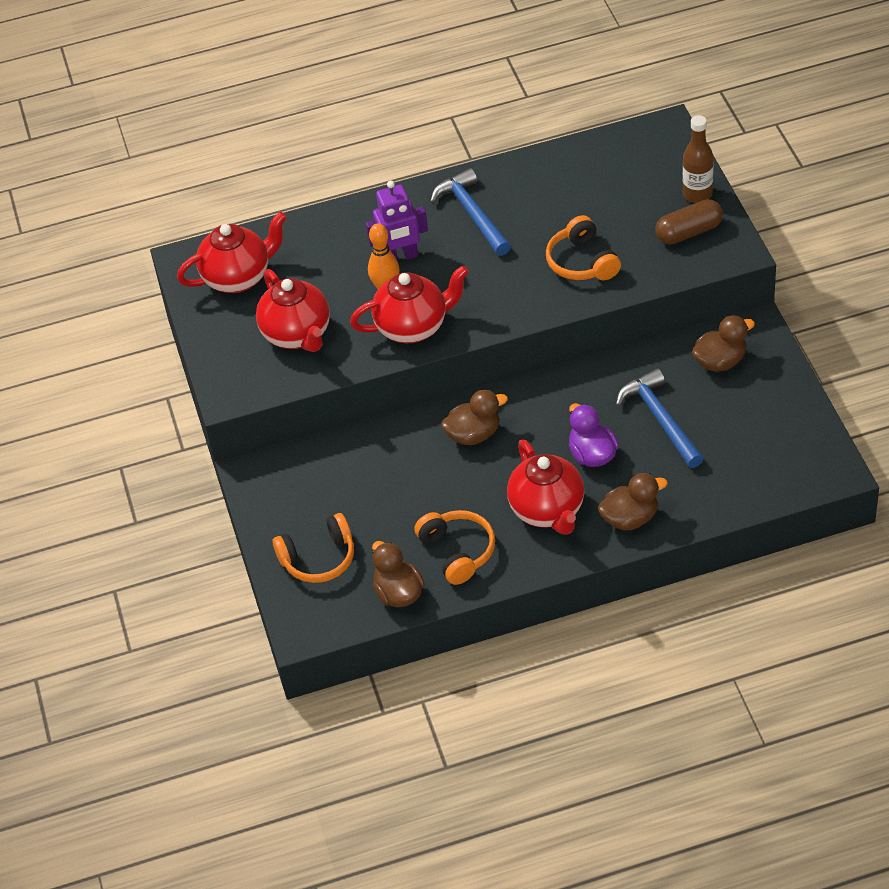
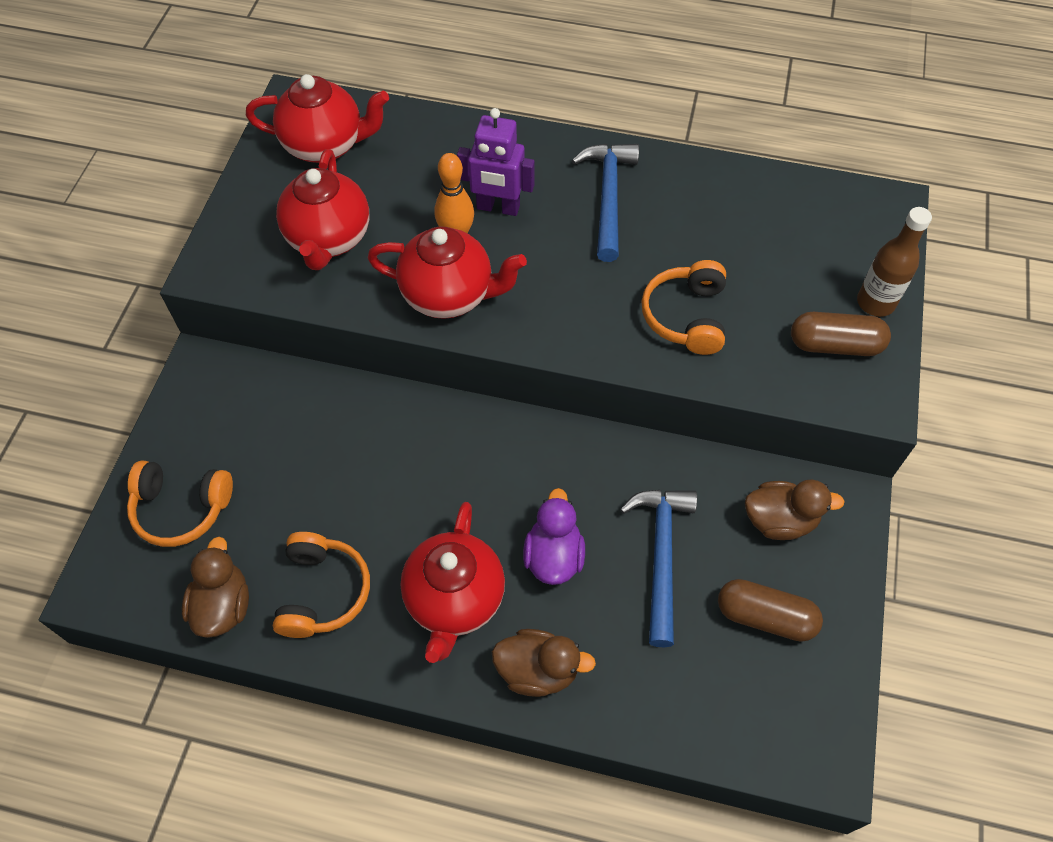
camera: 25 degrees right, 10 degrees up
(474, 434) = (447, 452): brown duck -> none
(748, 418) = (765, 617): none -> brown capsule

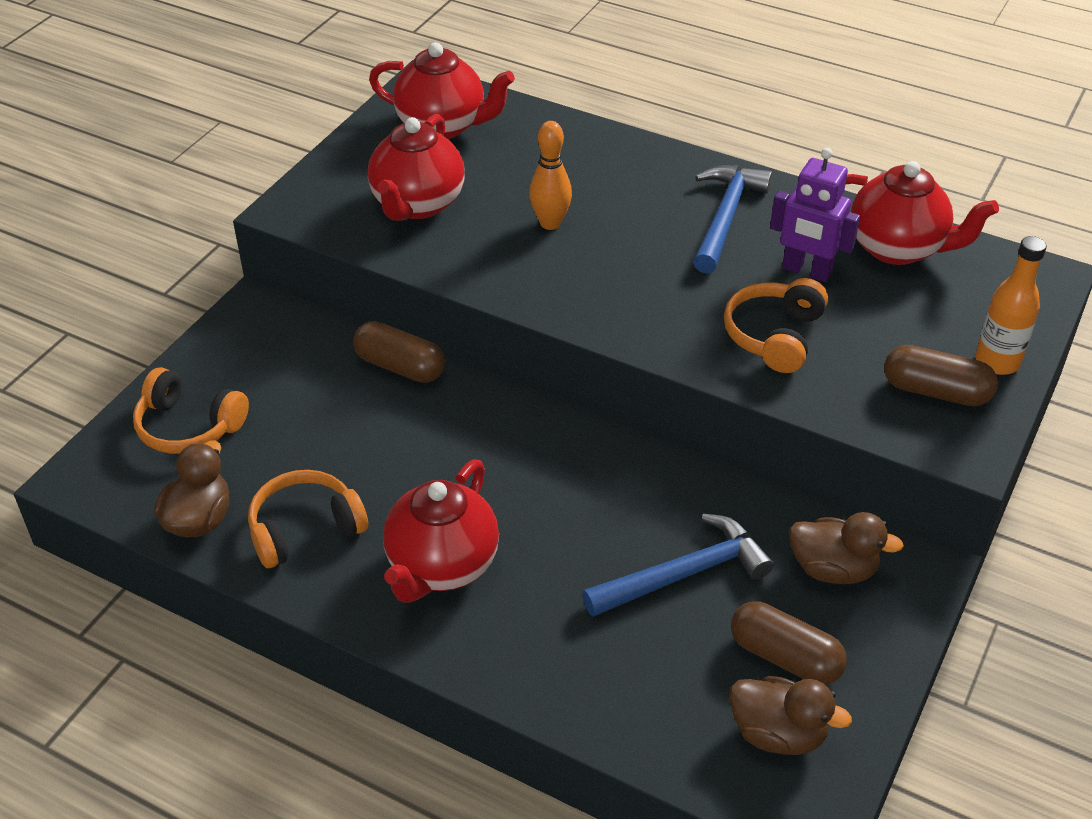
camera: 15 degrees right, 15 degrees down
(322, 592) = (305, 529): orange headphones -> orange headphones turned 135 degrees counterclockwise
(355, 399) = (400, 366): none -> brown capsule
(449, 295) = (524, 272): red teapot -> red teapot (897, 248)
(498, 208) = (603, 207): purple robot -> purple robot (806, 271)
(538, 670) = (509, 650): brown duck -> brown duck (778, 734)
(553, 556) = (563, 549): purple duck -> none
(661, 556) = (684, 574): blue hammer -> blue hammer turned 45 degrees clockwise
(875, 303) = (997, 362): brown bottle -> orange bottle

